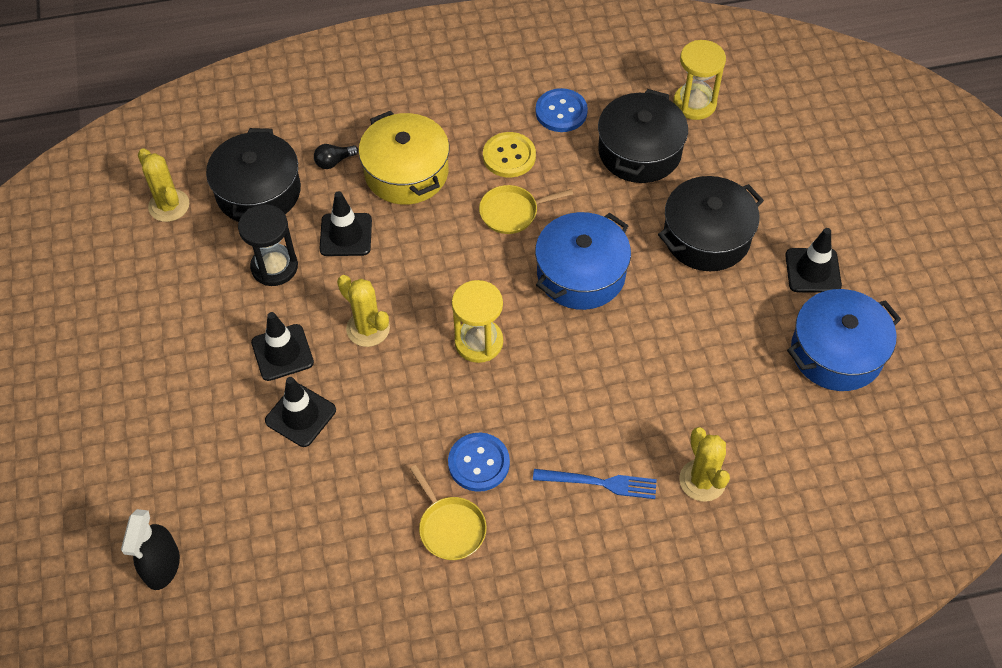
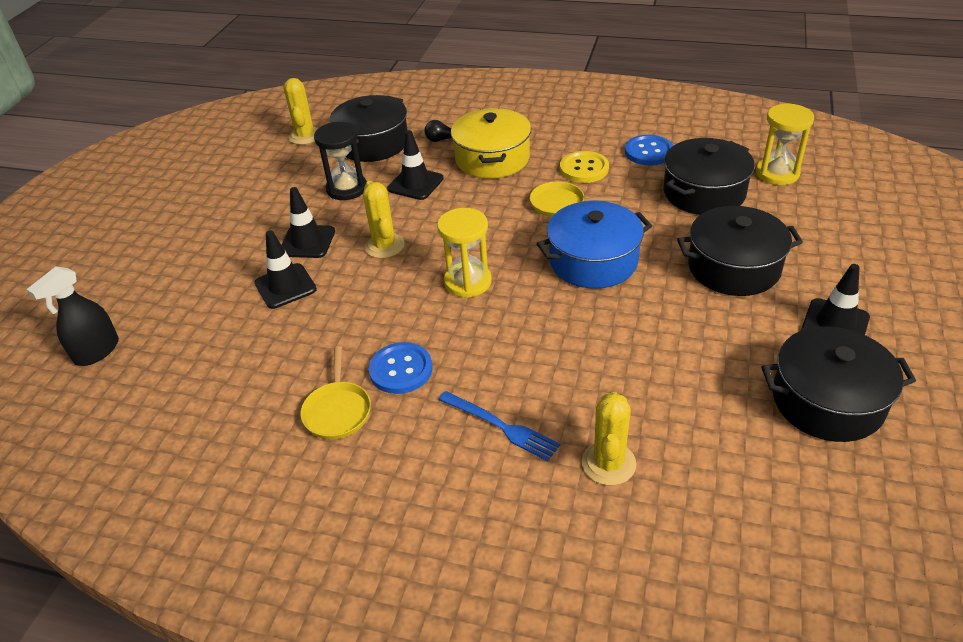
camera: 30 degrees right, 15 degrees down
(836, 352) = (827, 401): blue pot -> black pot

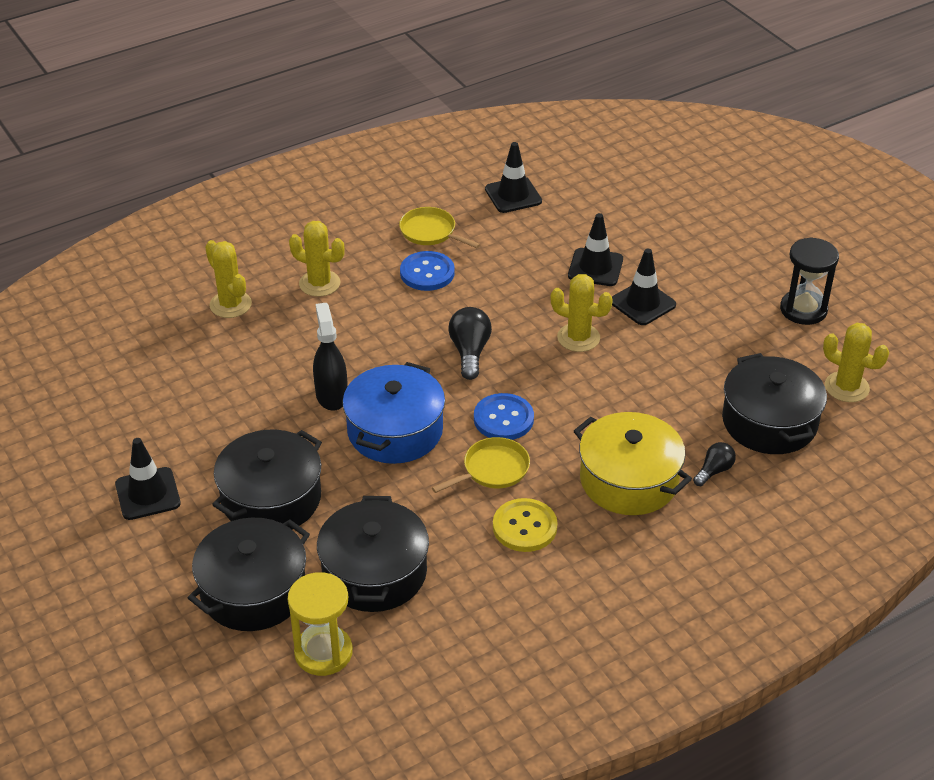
camera: 130 degrees right, 0 degrees up
(97, 351) = (634, 167): black spray bottle -> black spray bottle (331, 395)
(347, 189) = (700, 363): black hourglass -> black hourglass (803, 310)
(415, 184) = (652, 406): black traffic cone -> black traffic cone (513, 195)
(467, 282) = (470, 352): yellow hourglass -> black light bulb
(500, 426) = (319, 283): blue fork -> yellow cactus
(648, 152) = (487, 596): blue button -> blue button (503, 419)
(827, 401) = (116, 426): black pot -> black pot (253, 591)

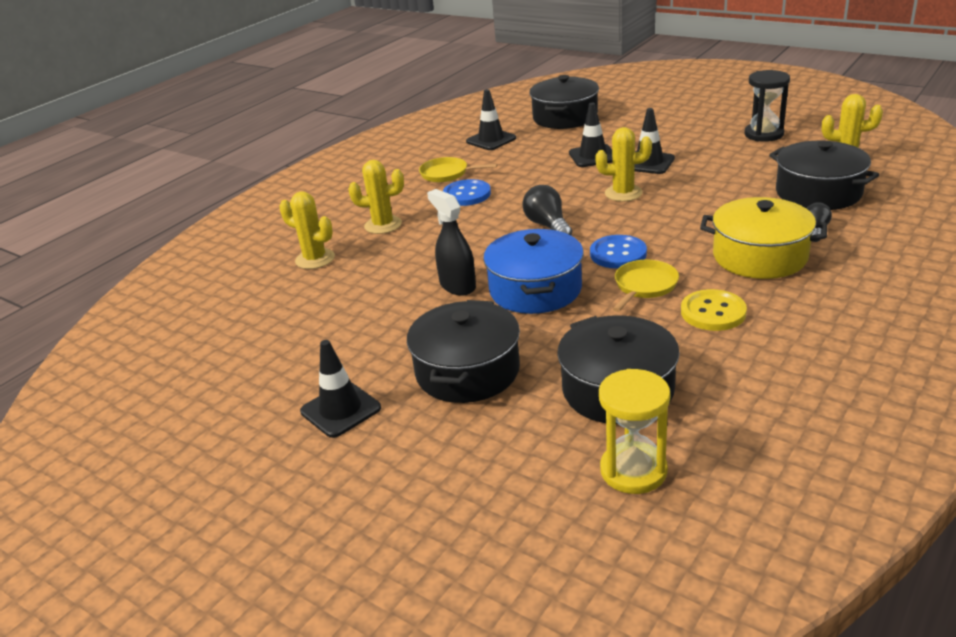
camera: 20 degrees left, 10 degrees down
(253, 591) = (515, 447): black pot -> black pot (565, 117)

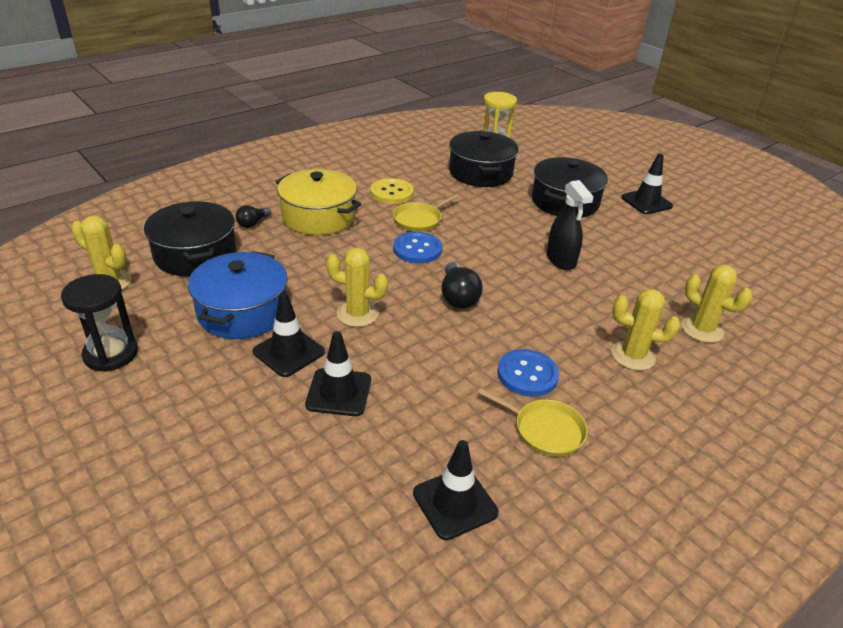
camera: 170 degrees left, 5 degrees up
(535, 289) = (499, 239): blue pot -> blue pot (242, 312)
(565, 117) = (299, 528): black pot -> none

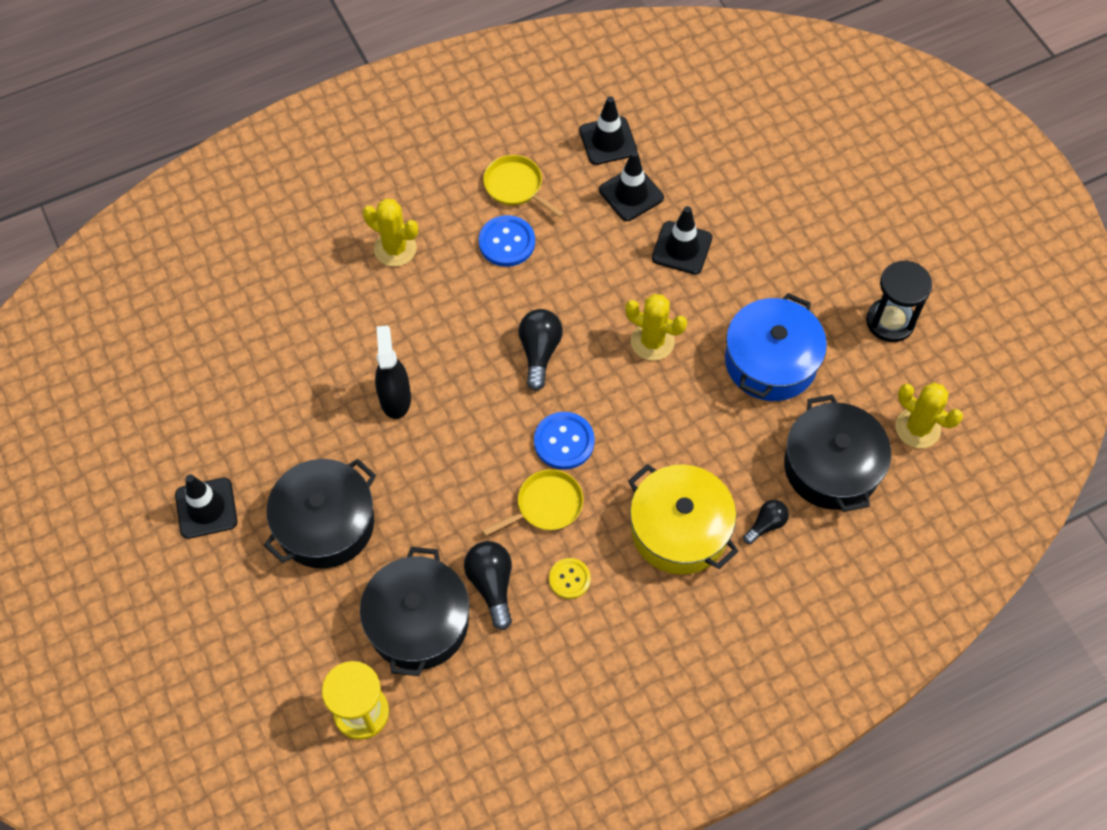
camera: 165 degrees left, 25 degrees up
(288, 352) = (724, 300): black traffic cone -> black traffic cone (631, 194)
(391, 193) = (569, 579): yellow button -> yellow button, size x0.66
(442, 187) = (492, 585): none -> black light bulb
(702, 329) = (302, 270): yellow cactus -> none

